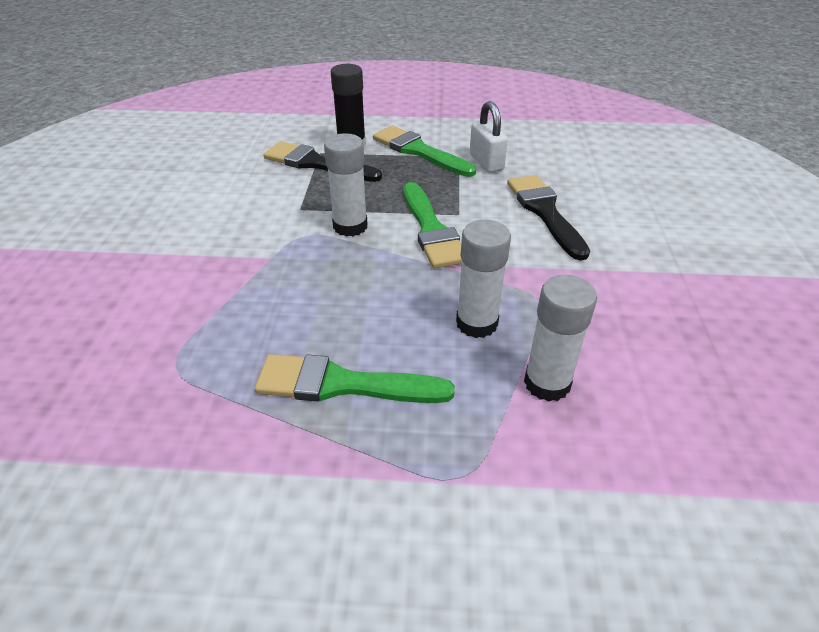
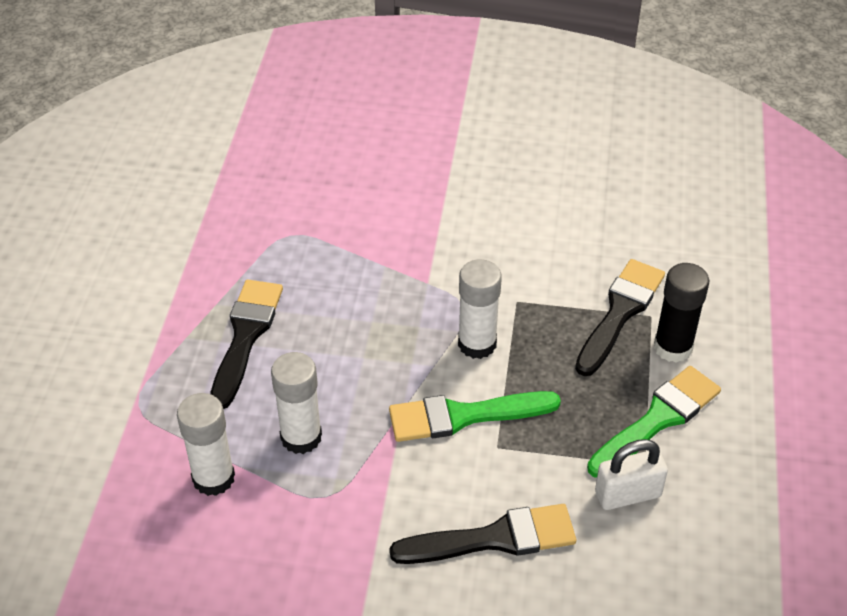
camera: 95 degrees right, 5 degrees up
(342, 384) = (245, 336): green brush -> black brush

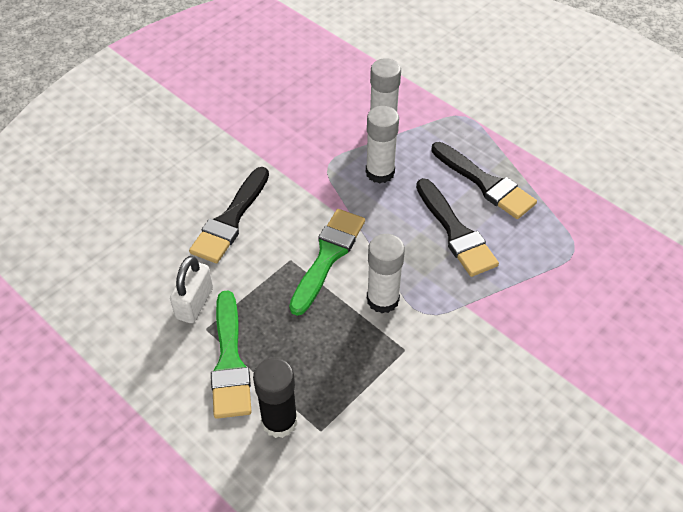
camera: 125 degrees right, 5 degrees up
(620, 313) = (340, 410): black brush -> black brush (456, 232)

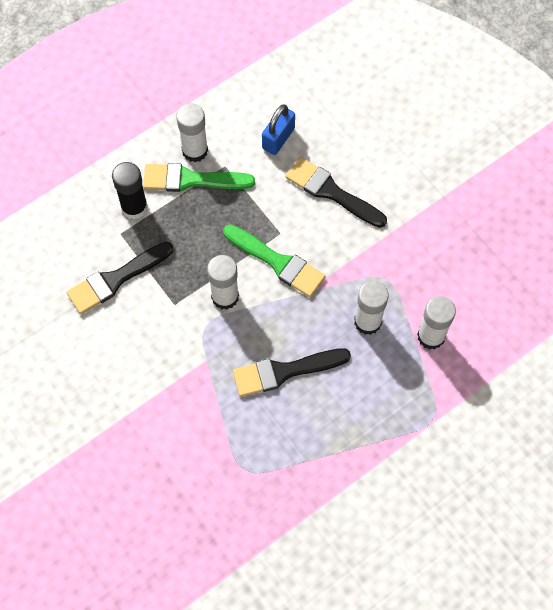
camera: 100 degrees right, 15 degrees up
(162, 279) = (278, 138): none -> blue padlock
(186, 365) = (195, 150): none -> white glue stick
(194, 303) = (250, 160): white padlock -> none
(485, 183) = (338, 413): black brush -> black brush (116, 279)

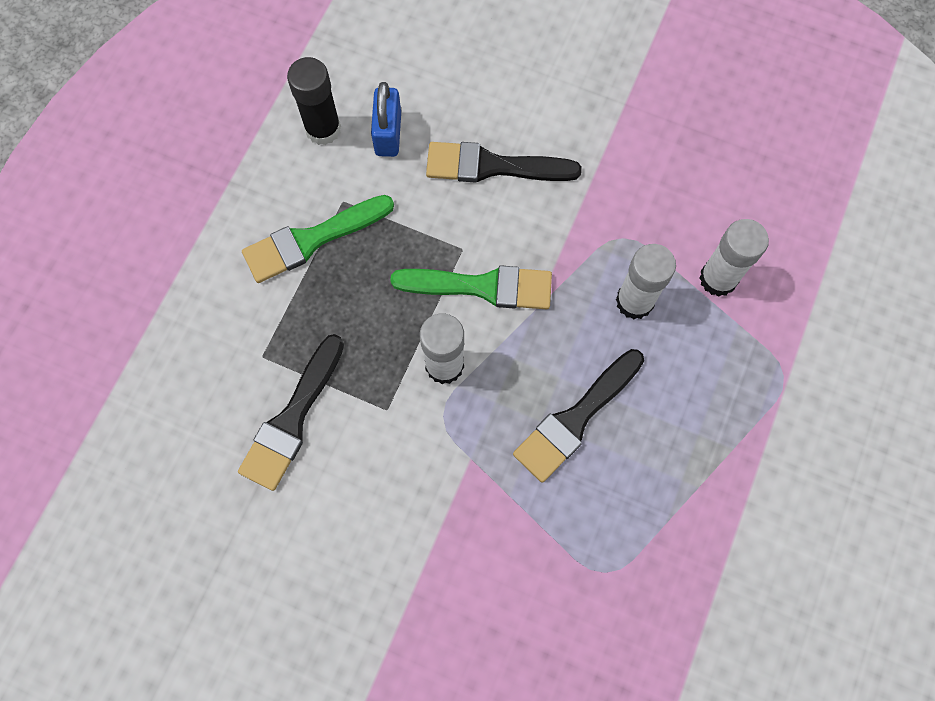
camera: 30 degrees left, 5 degrees up
(134, 207) = (259, 313): black glue stick -> black glue stick (323, 129)
(195, 150) = (293, 201): white glue stick -> none

